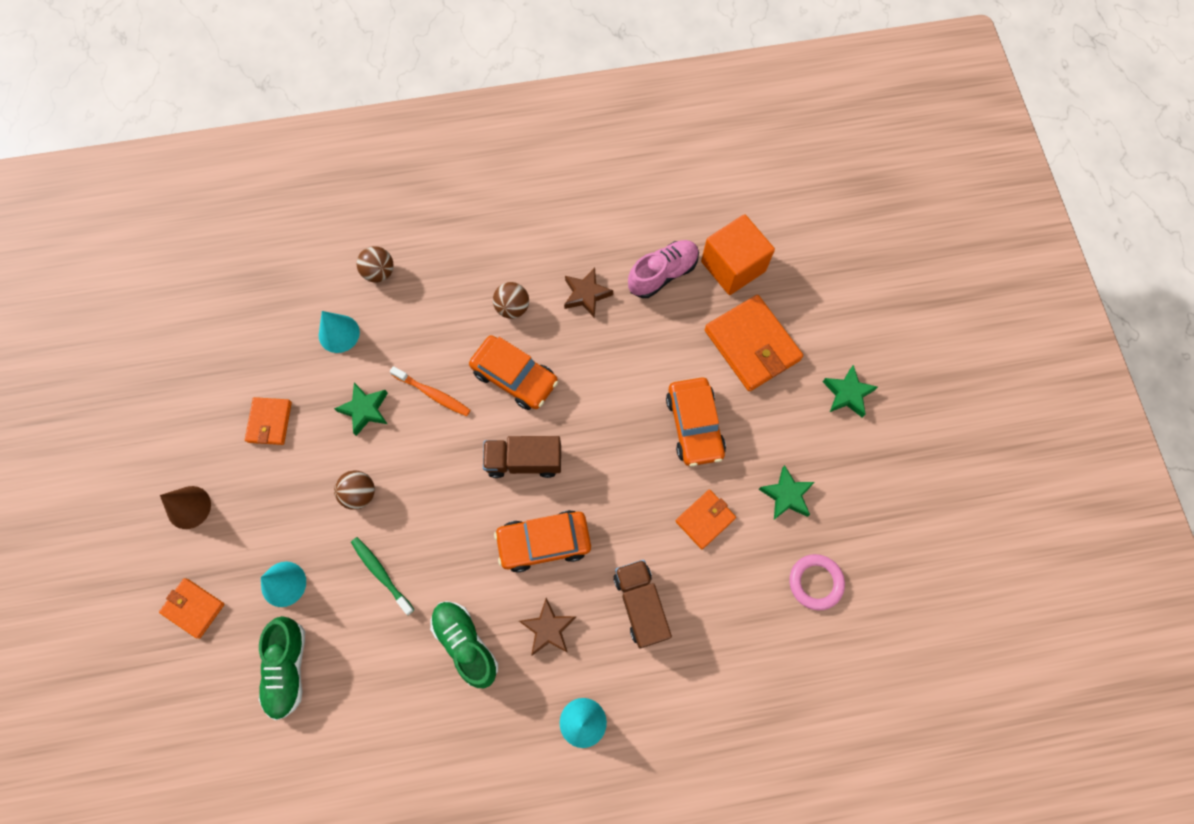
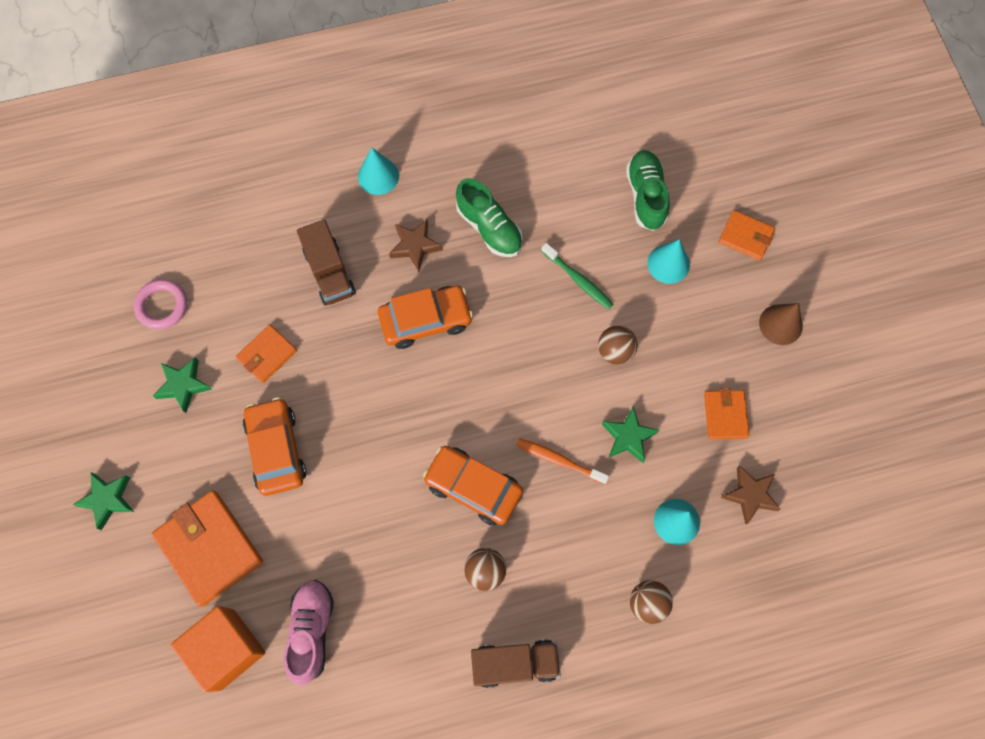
camera: 175 degrees right, 0 degrees up
(524, 461) = (453, 397): brown truck -> brown truck (514, 663)
(586, 294) = (401, 596): brown star -> brown star (750, 495)
(662, 274) = (311, 631): pink shoe -> pink shoe turned 135 degrees clockwise

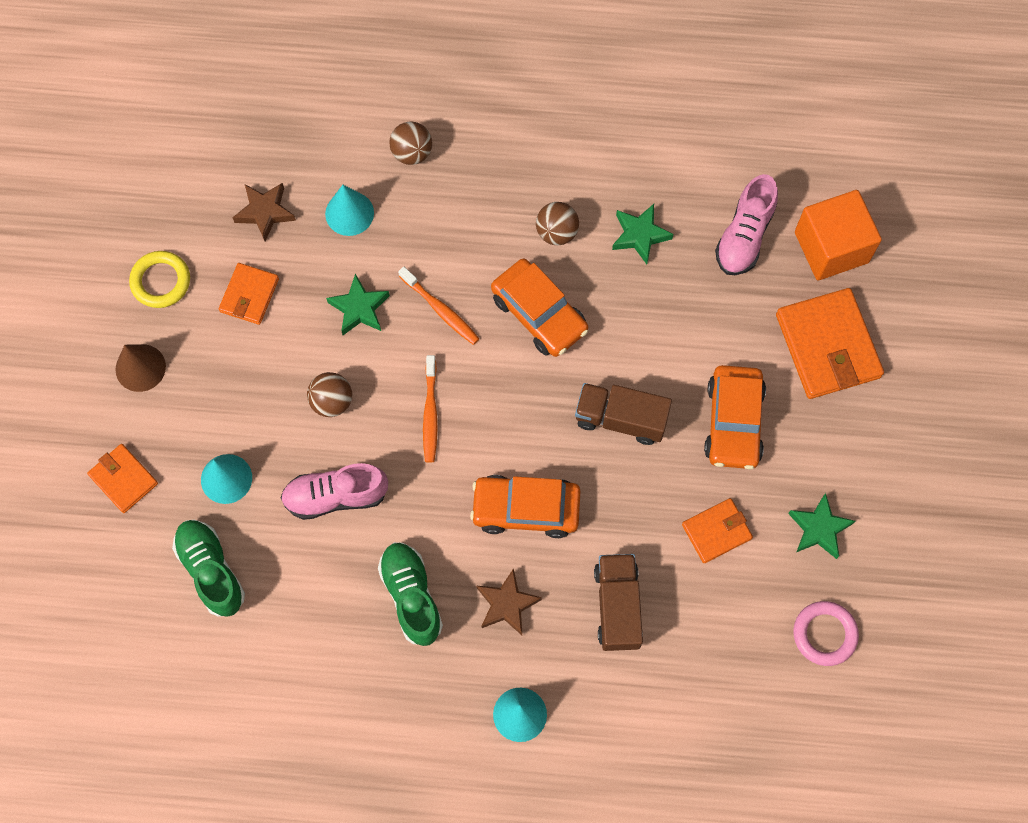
camera: 160 degrees left, 0 degrees up
(107, 500) = (925, 431): green star -> green star (640, 235)
(514, 663) = (559, 145): brown truck -> brown truck (620, 419)
(531, 369) = (430, 413): none -> orange toothbrush
(578, 280) = (336, 496): green toothbrush -> pink shoe
(646, 196) = (211, 570): green shoe -> green shoe turned 135 degrees clockwise
(804, 401) = (161, 281): none -> yellow ring

